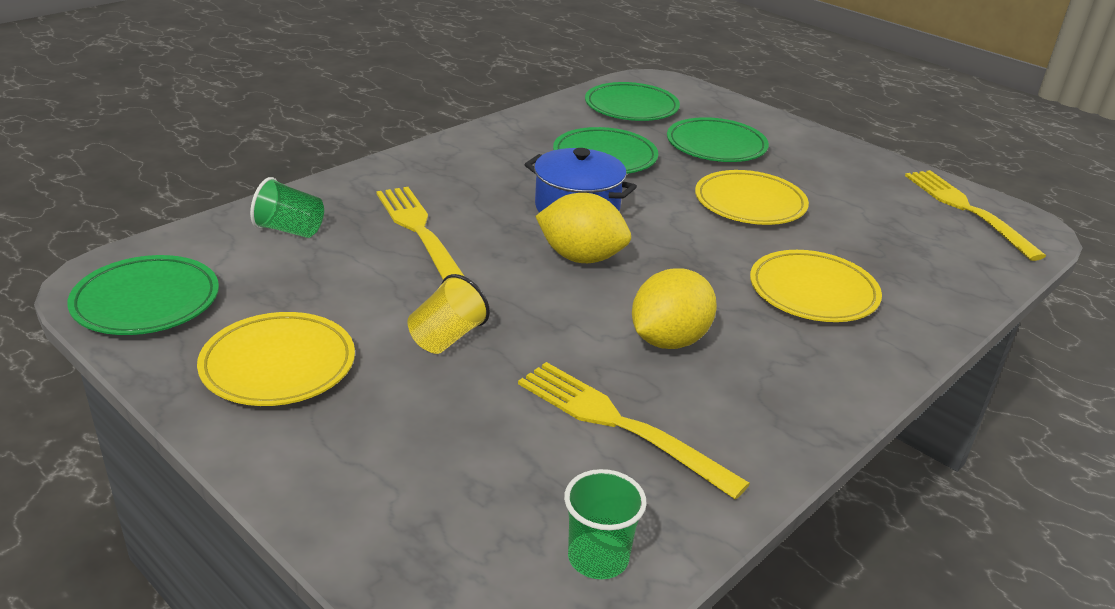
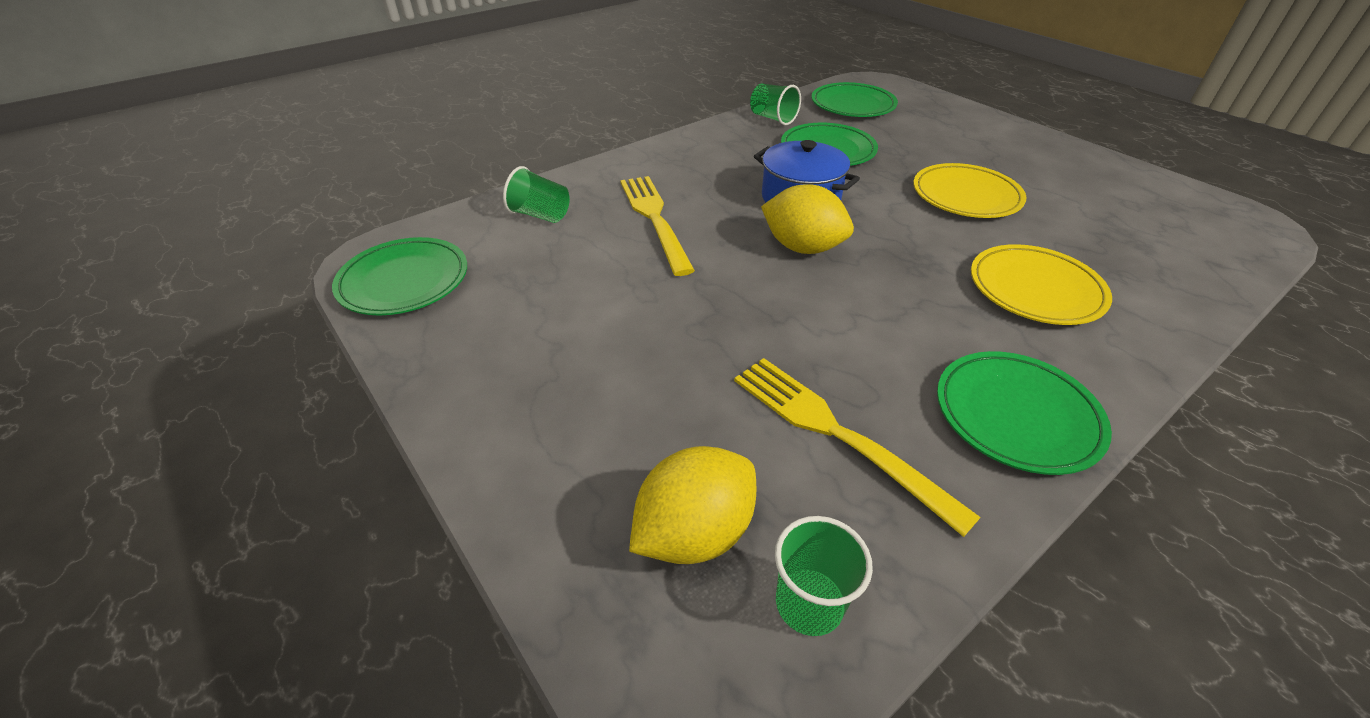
camera: 10 degrees right, 10 degrees up
(278, 365) = (508, 350): yellow plate -> none
(447, 338) = (669, 327): yellow cup -> none
(543, 122) = (773, 118): none -> green cup
(669, 340) = (888, 338): yellow lemon -> yellow lemon (694, 532)
(716, 146) = (931, 140): green plate -> green plate (1016, 415)
(966, 210) = (1187, 205): yellow fork -> none

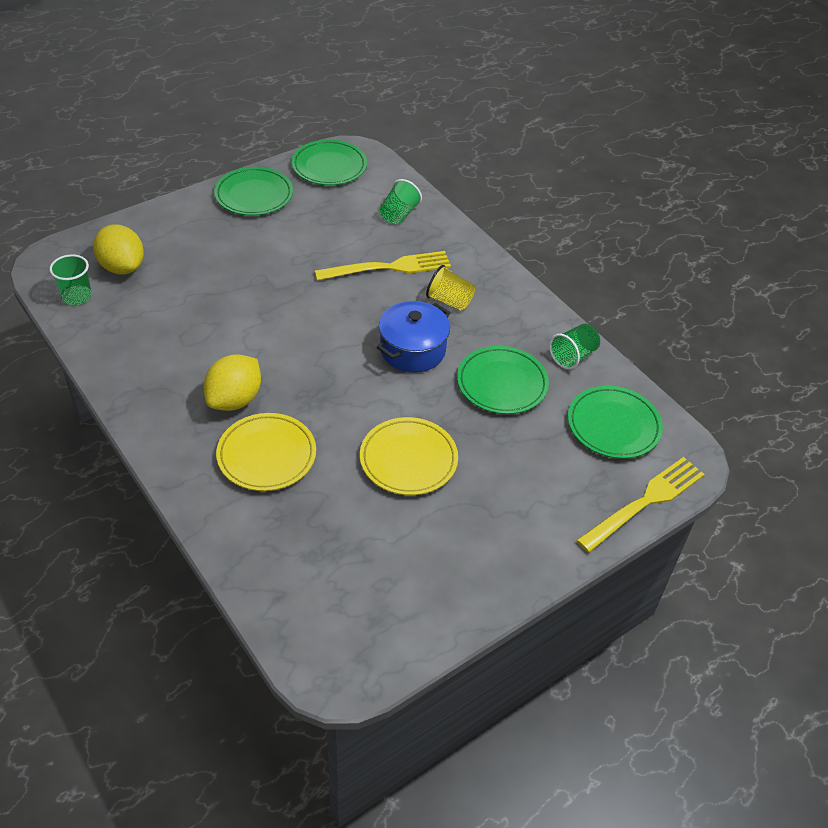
camera: 90 degrees right, 5 degrees up
(709, 178) = (449, 301): none -> yellow cup
(802, 247) = (340, 339): yellow lemon -> yellow lemon (235, 400)
(835, 433) = (163, 322): yellow fork -> yellow fork (645, 502)
(1016, 415) = (153, 399): green plate -> green plate (254, 195)

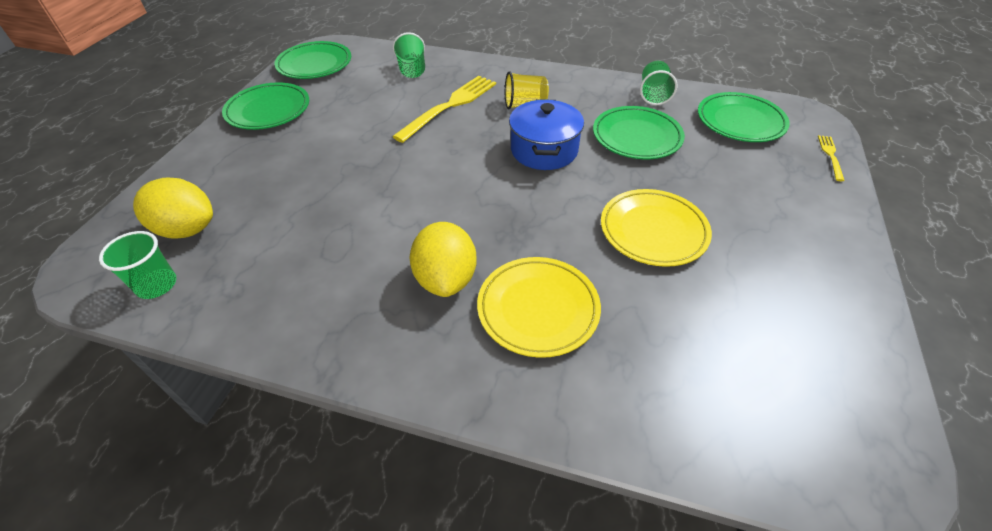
camera: 35 degrees left, 0 degrees up
(645, 502) = (830, 155): yellow fork -> yellow fork, size x0.48

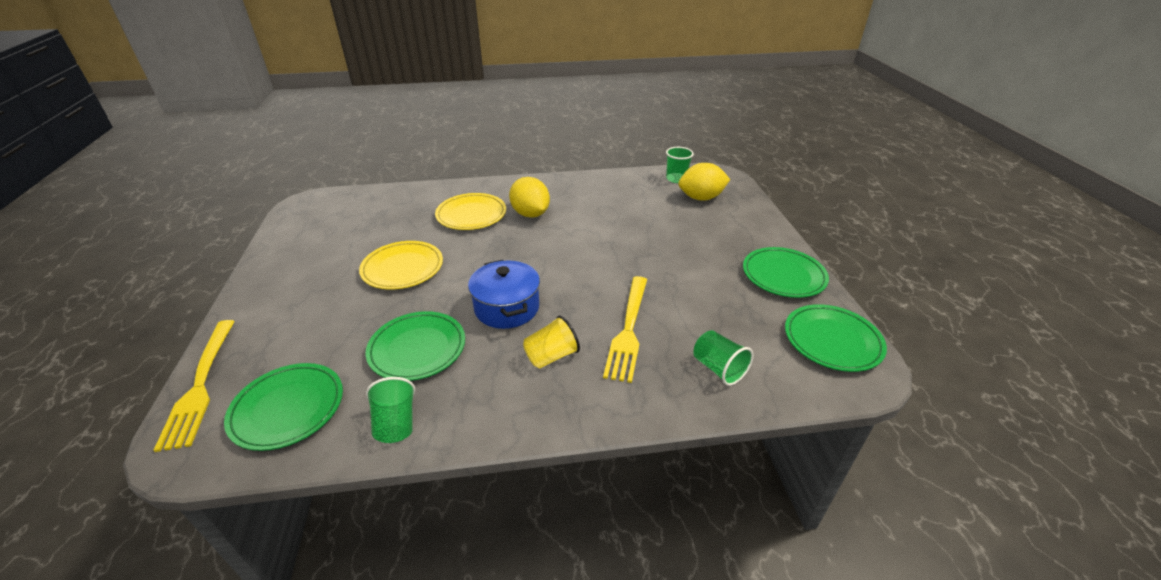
camera: 155 degrees right, 10 degrees down
(830, 155) = (200, 385): yellow fork -> yellow fork, size x2.07

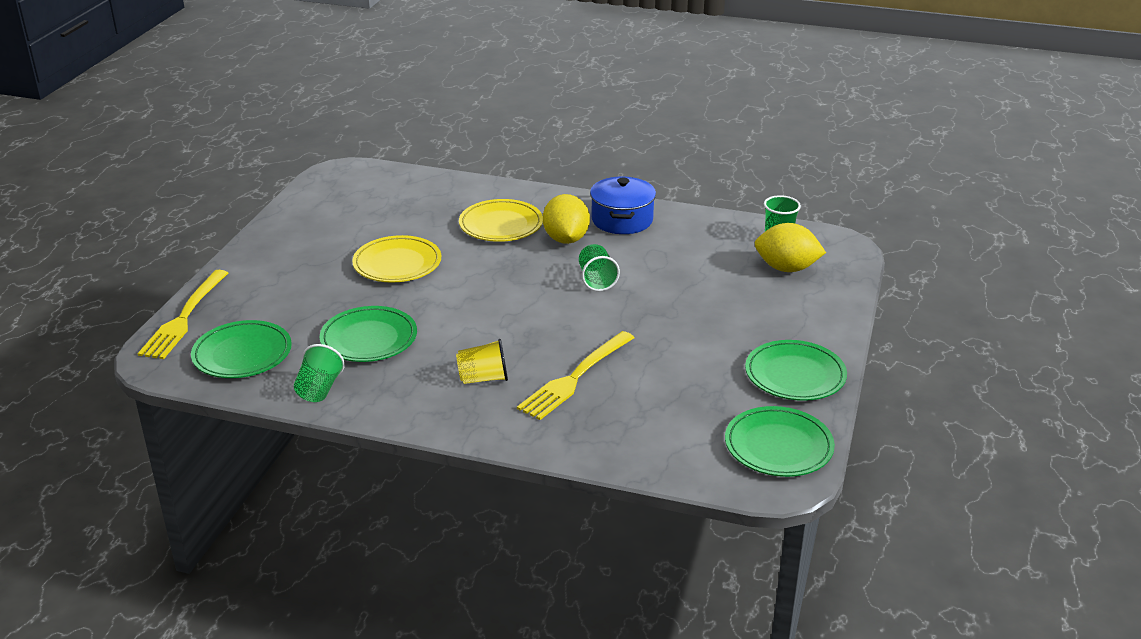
camera: 25 degrees right, 5 degrees down
(507, 308) = (472, 326): blue pot -> blue pot (622, 220)
(718, 369) = (633, 434): green cup -> green cup (596, 280)

